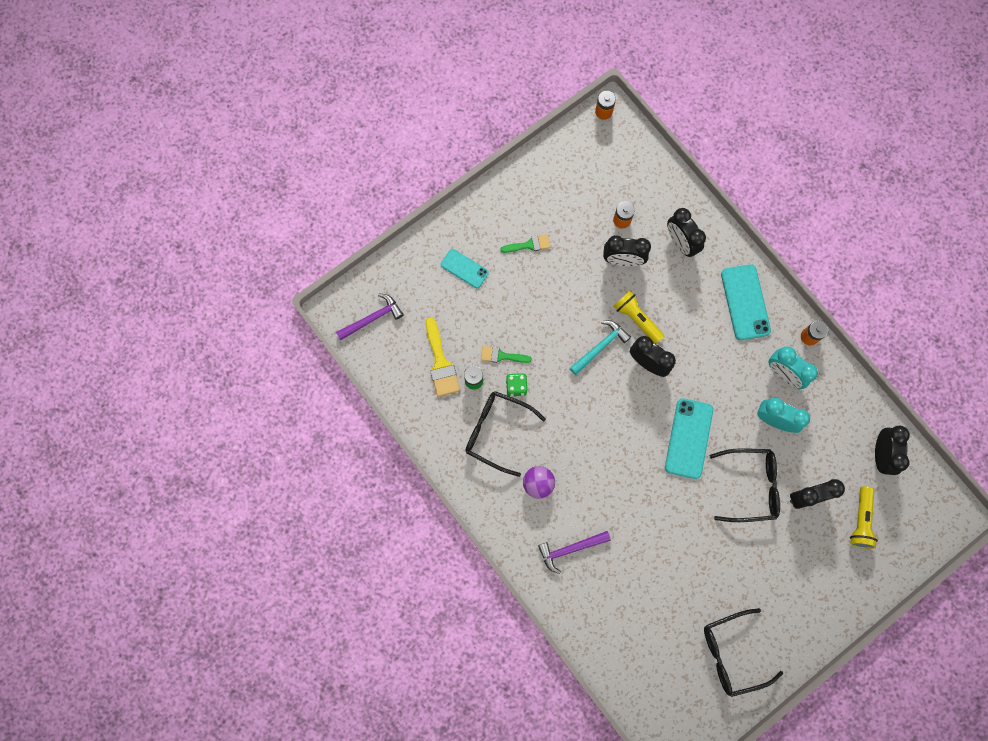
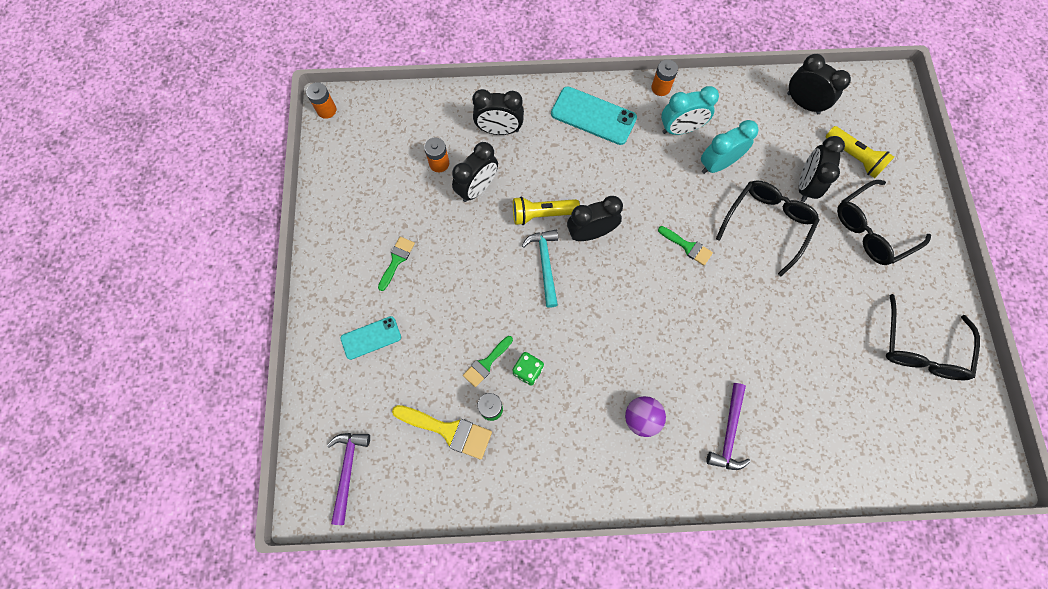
camera: 55 degrees left, 5 degrees down
(497, 431) = (560, 423): black glasses -> black glasses (871, 229)
(688, 438) = (687, 246): turquoise phone -> green brush

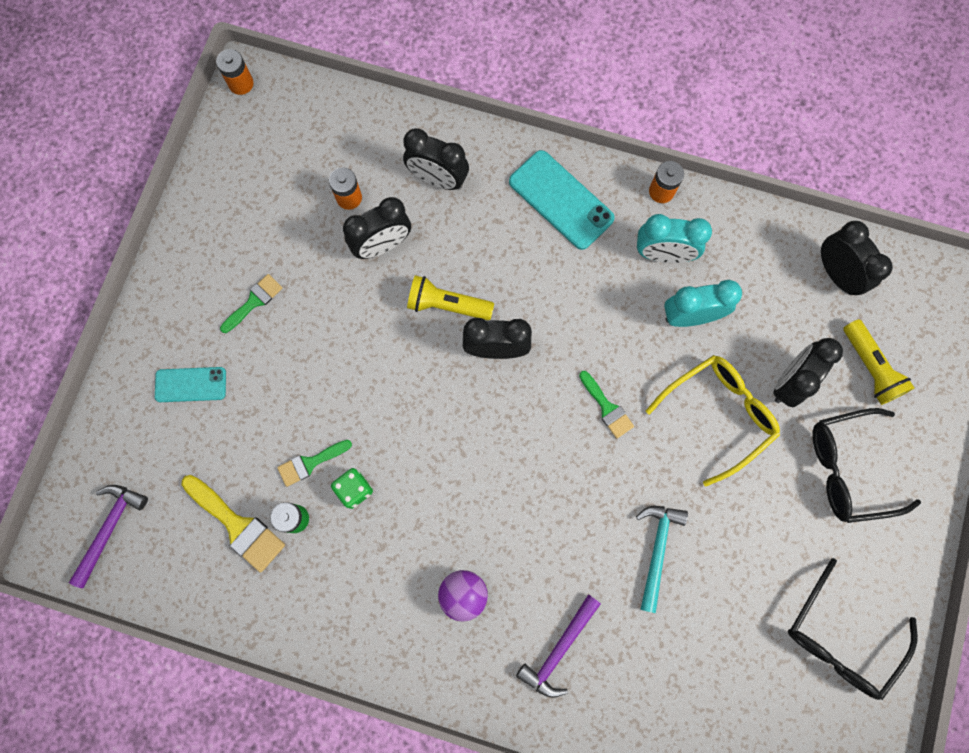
camera: 20 degrees right, 5 degrees up
(545, 264) = (426, 368): turquoise hammer -> turquoise hammer (657, 550)
(767, 224) = (718, 414): black glasses -> yellow glasses

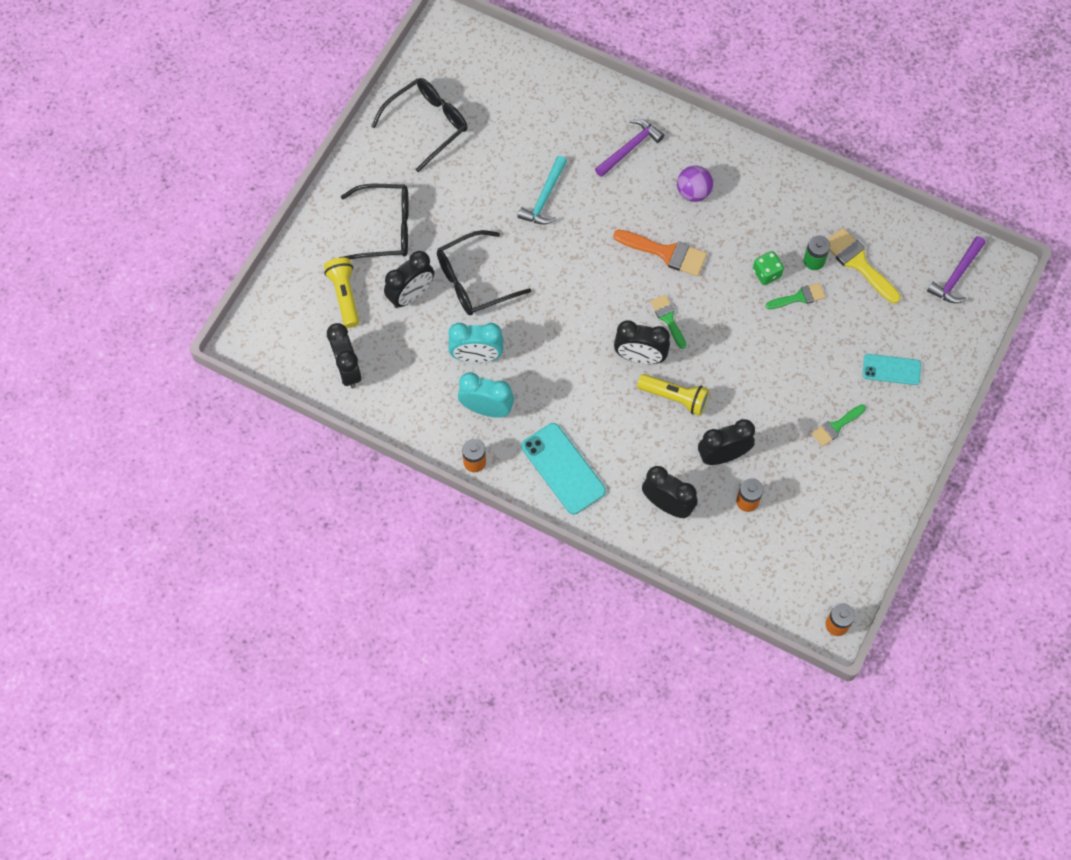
camera: 170 degrees left, 10 degrees down
(486, 496) = (666, 253): none -> orange brush
(607, 408) = (560, 299): green brush -> green brush (668, 318)
(718, 414) = (474, 281): yellow glasses -> black glasses

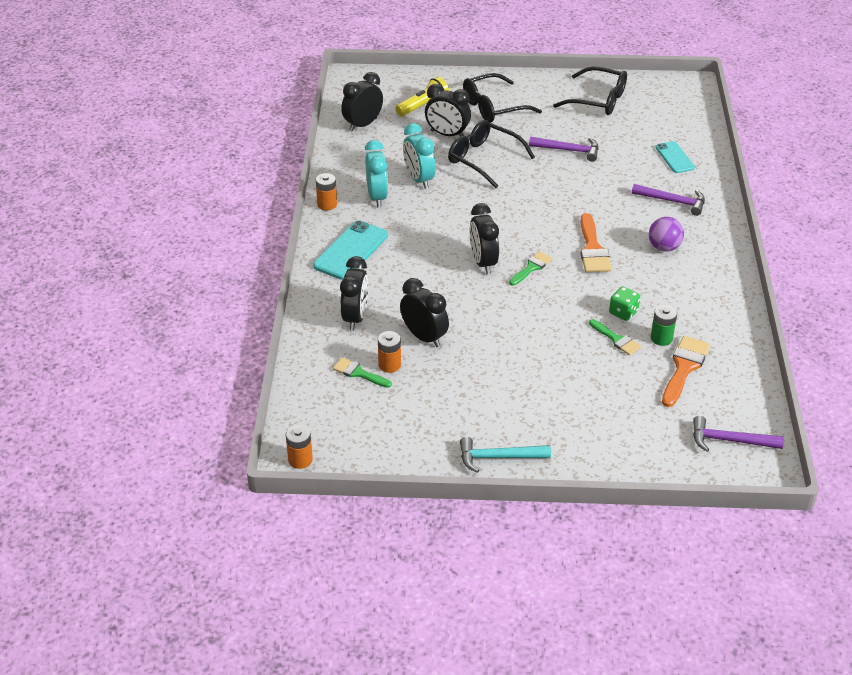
camera: 65 degrees right, 25 degrees down
(385, 228) = (493, 107): black glasses -> black glasses turned 90 degrees clockwise
(500, 195) = (569, 150): none -> purple hammer
(544, 198) = (586, 172): turquoise hammer -> turquoise hammer (498, 457)
(675, 398) = (459, 293): yellow flashlight -> none
(836, 426) = (503, 401): green brush -> green brush (358, 373)
(858, 263) = (684, 368): yellow brush -> orange brush
(891, 369) = (591, 422): turquoise phone -> turquoise phone (674, 157)

